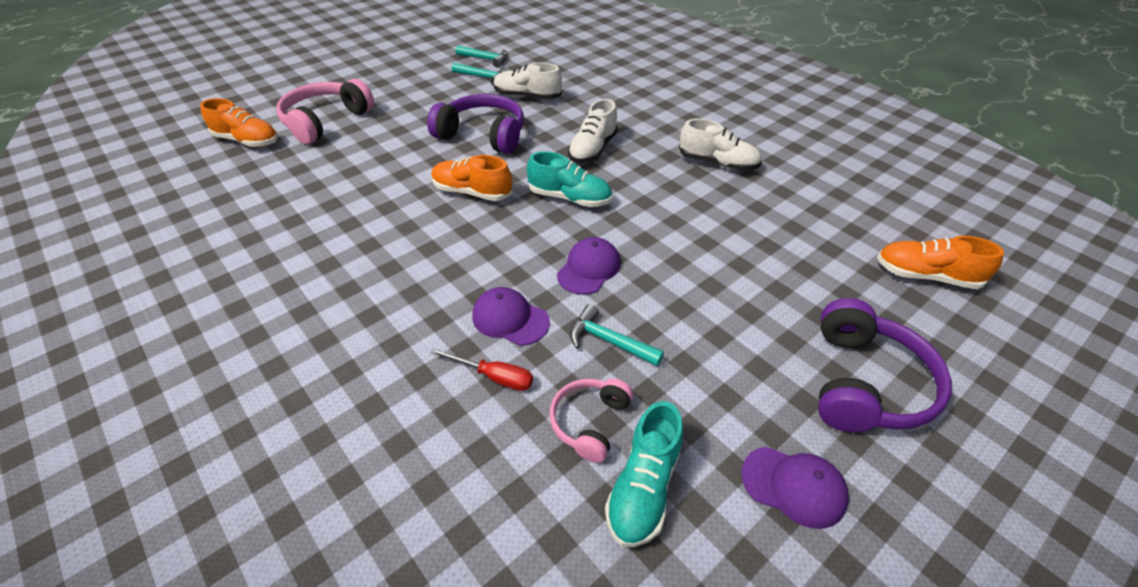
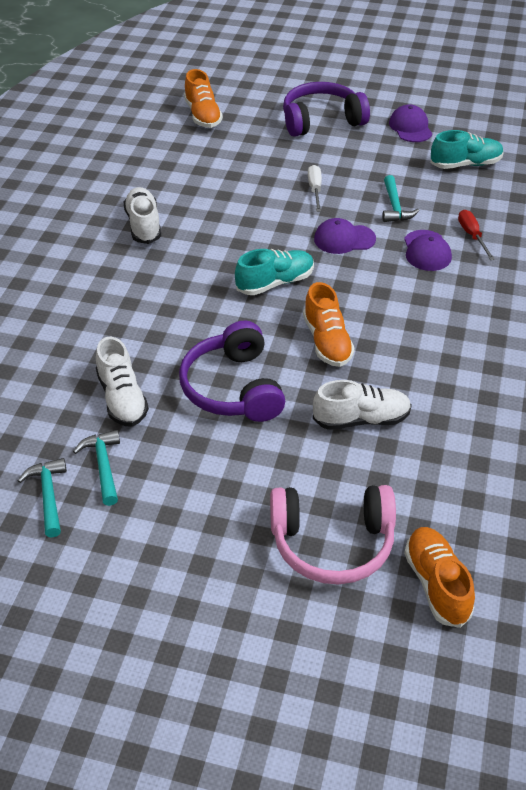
camera: 125 degrees left, 0 degrees up
(570, 198) = (275, 283): turquoise shoe -> turquoise shoe turned 75 degrees clockwise
(590, 422) = (454, 192): pink headphones -> none
(592, 149) = (188, 302): white shoe -> white shoe (361, 419)
(695, 292) = (315, 190): none -> white screwdriver

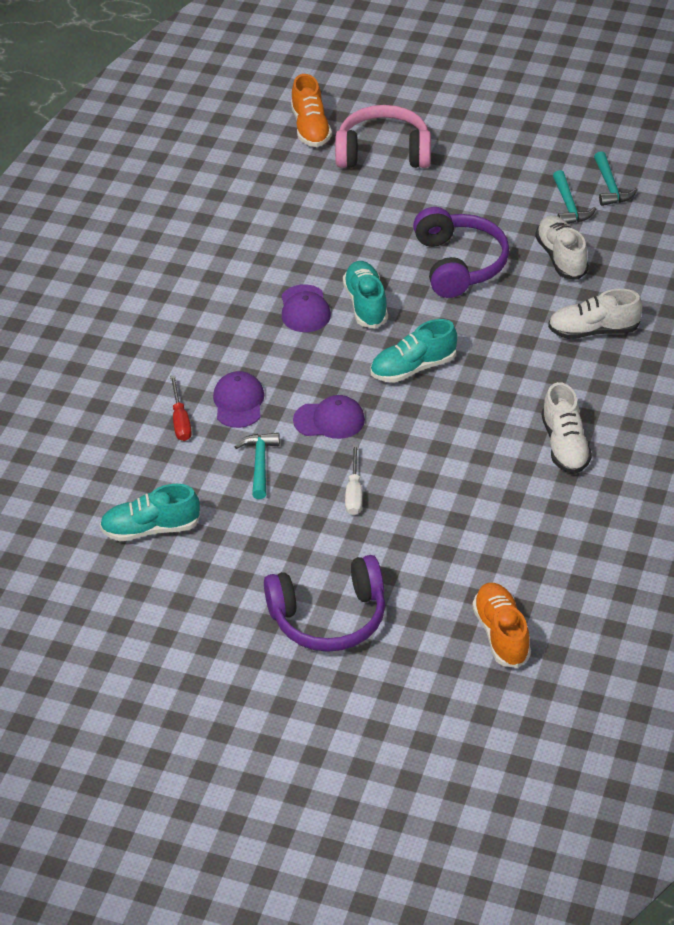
camera: 175 degrees left, 0 degrees up
(327, 342) = (366, 304): orange shoe -> turquoise shoe
(361, 419) = (345, 236): white shoe -> white shoe (593, 331)
(410, 127) = (204, 600): purple cap -> purple cap (304, 309)

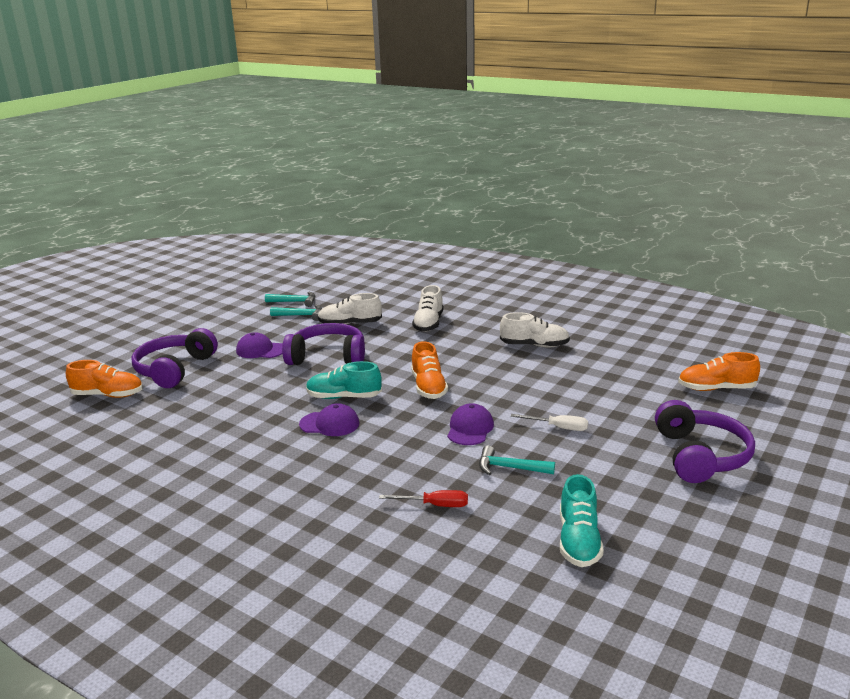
camera: 75 degrees left, 20 degrees down
(238, 402) = (426, 470): purple cap -> purple cap (260, 350)
(383, 152) = (174, 369): pink headphones -> purple headphones
(413, 368) = (428, 387): turquoise shoe -> orange shoe

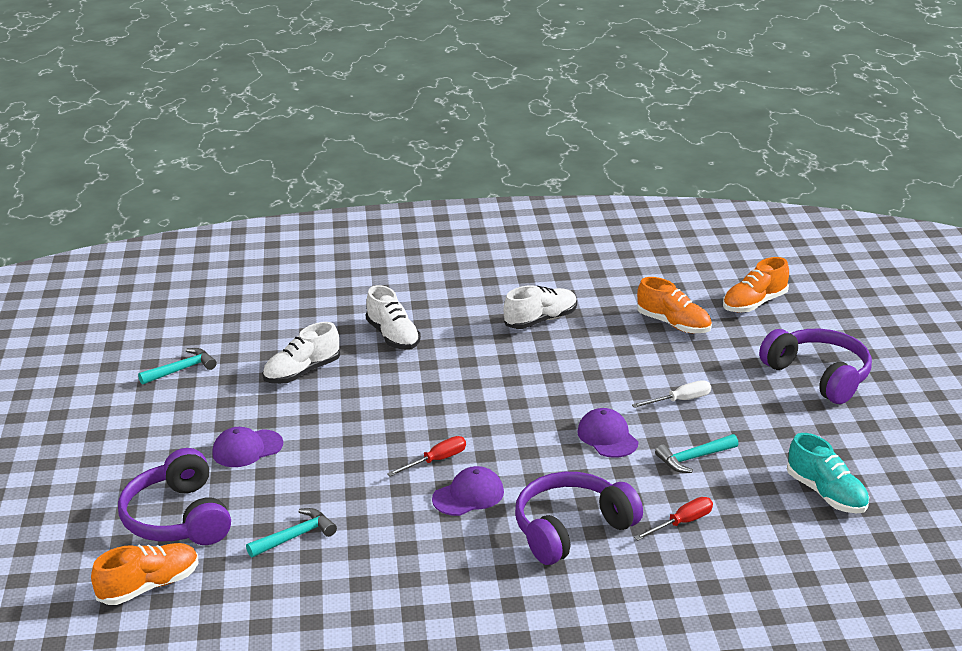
camera: 40 degrees left, 5 degrees up
(301, 315) = (222, 384): turquoise hammer -> turquoise hammer (295, 536)
(328, 357) = (343, 423): purple headphones -> purple headphones (571, 529)
(344, 397) = (436, 461): turquoise shoe -> red screwdriver
(428, 387) = (505, 411): orange shoe -> orange shoe (673, 324)

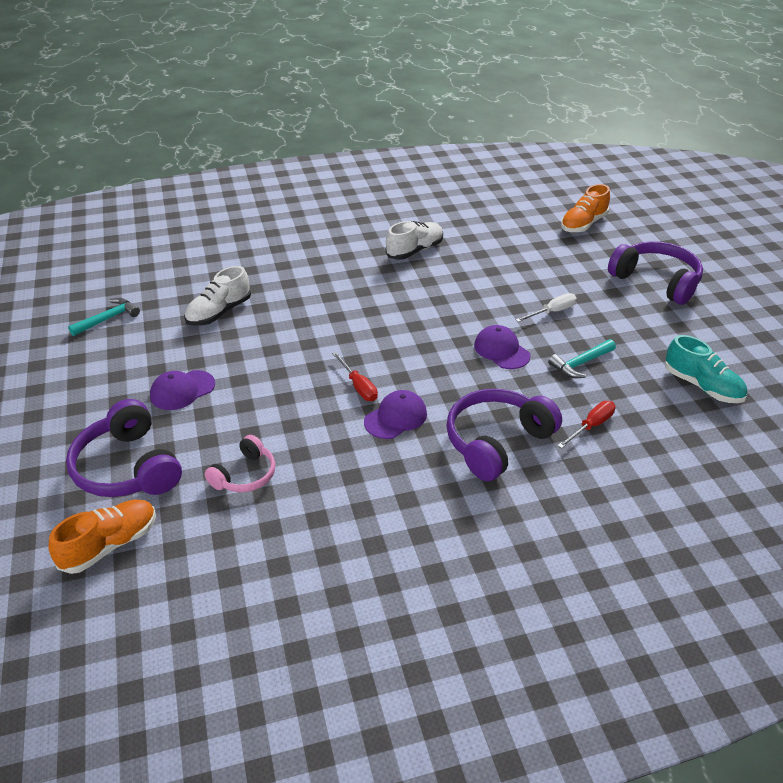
camera: 10 degrees left, 10 degrees up
(295, 536) = (245, 475): turquoise hammer -> pink headphones
(393, 336) = (293, 274): white shoe -> none
(436, 461) = (358, 386): red screwdriver -> red screwdriver turned 105 degrees clockwise
(673, 324) = (525, 246): orange shoe -> none

